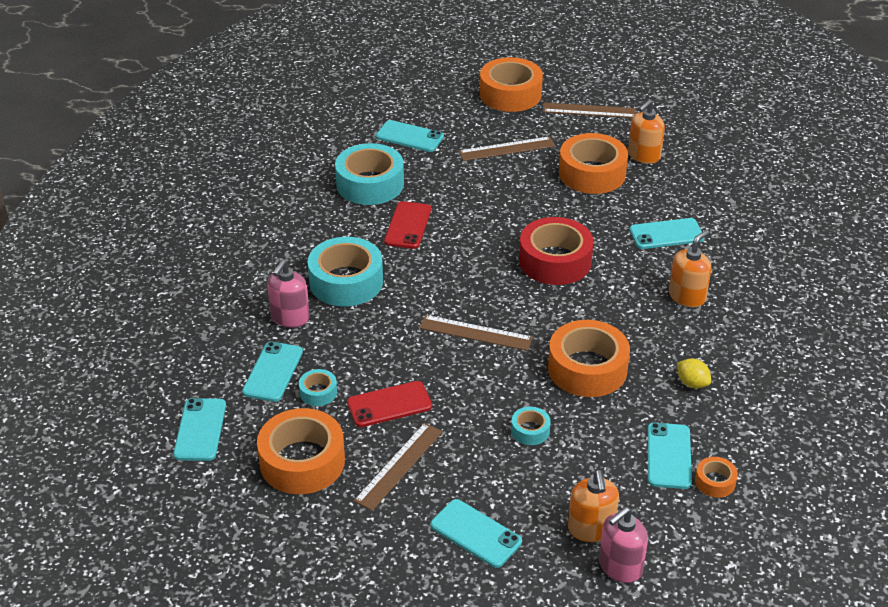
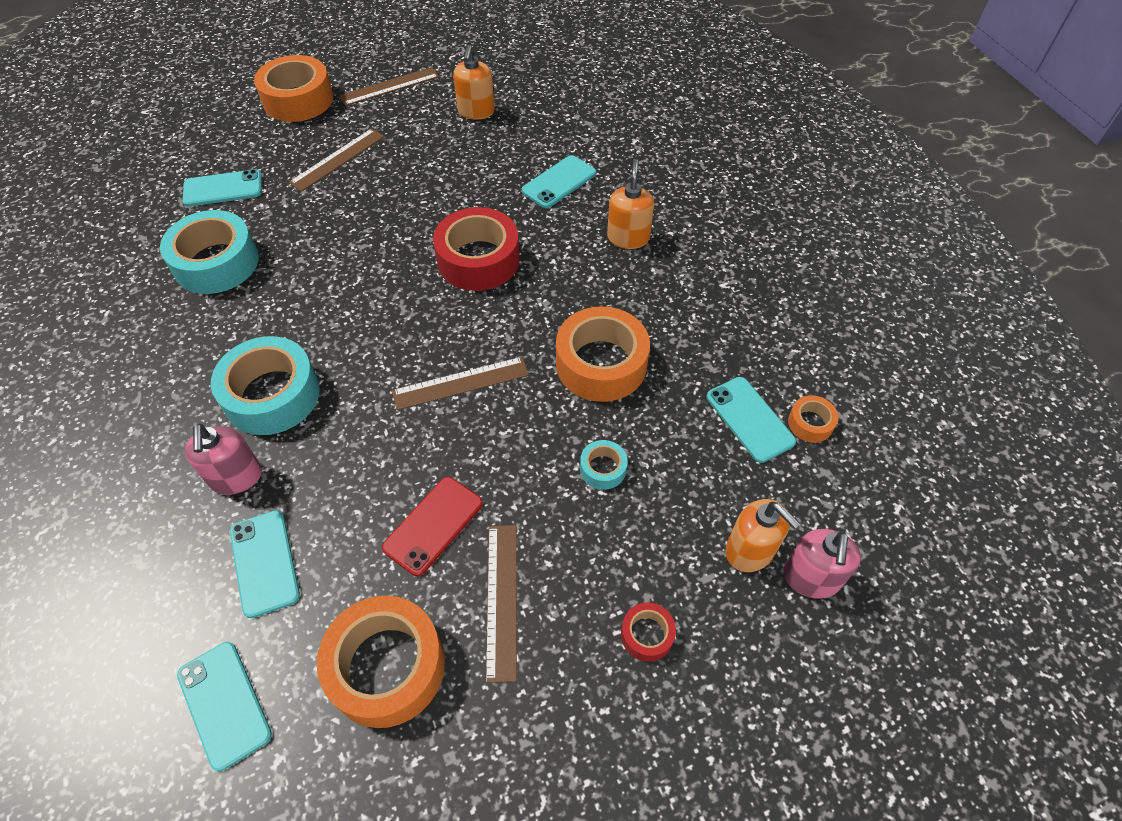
camera: 35 degrees left, 15 degrees up
(318, 392) = (339, 558): turquoise tape -> none
(408, 225) = (294, 292): red phone -> none
(475, 533) = (647, 635): turquoise phone -> red tape
(592, 173) = (442, 150): orange tape -> none
(692, 383) = (705, 327): yellow lemon -> none

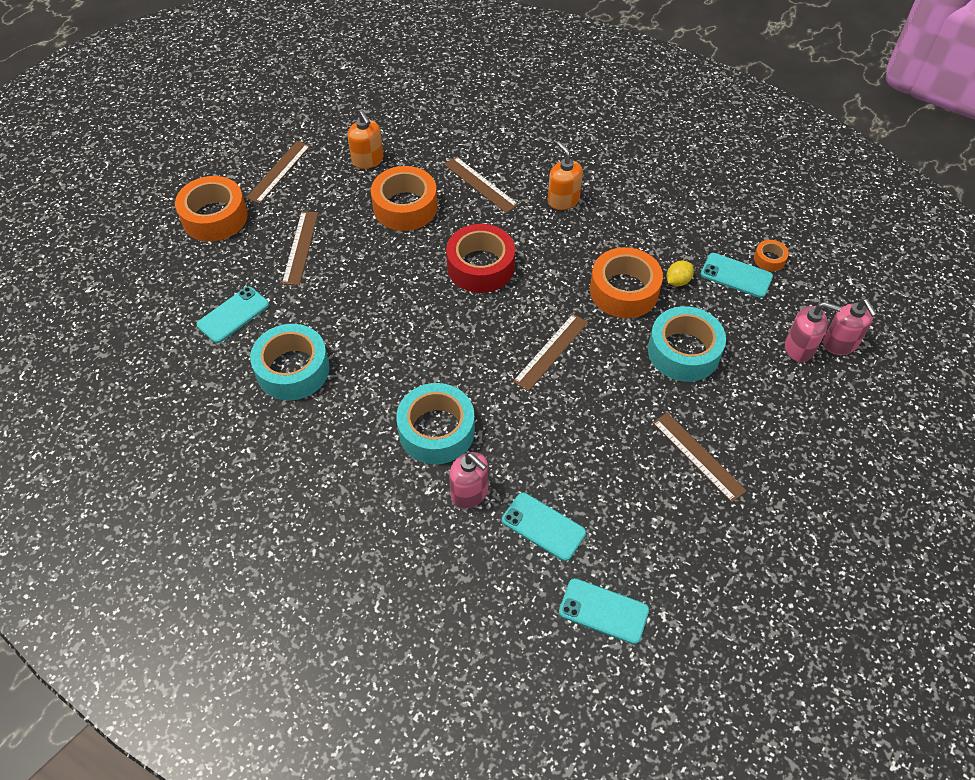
camera: 35 degrees left, 0 degrees up
(386, 667) = (672, 531): orange tape -> orange tape (405, 207)
(433, 525) = (620, 442): red phone -> none
(559, 182) = (480, 184): turquoise phone -> brown ruler
(603, 469) = (683, 351): turquoise tape -> turquoise tape, size x2.14
(647, 635) = (788, 424): red tape -> none
(672, 387) = (677, 281): none -> yellow lemon
(750, 550) = (799, 348): orange soap dispenser -> pink soap dispenser

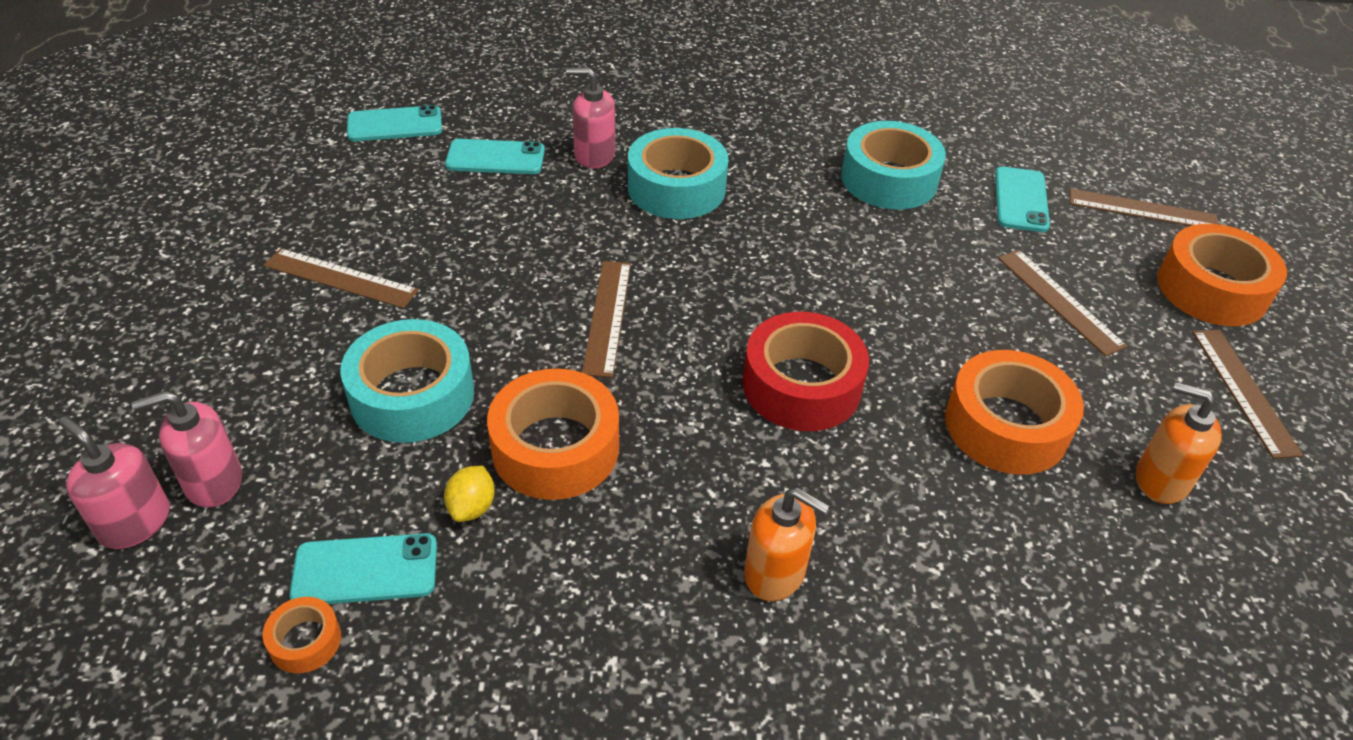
camera: 145 degrees right, 10 degrees down
(480, 184) = (942, 530): brown ruler -> brown ruler (1142, 210)

